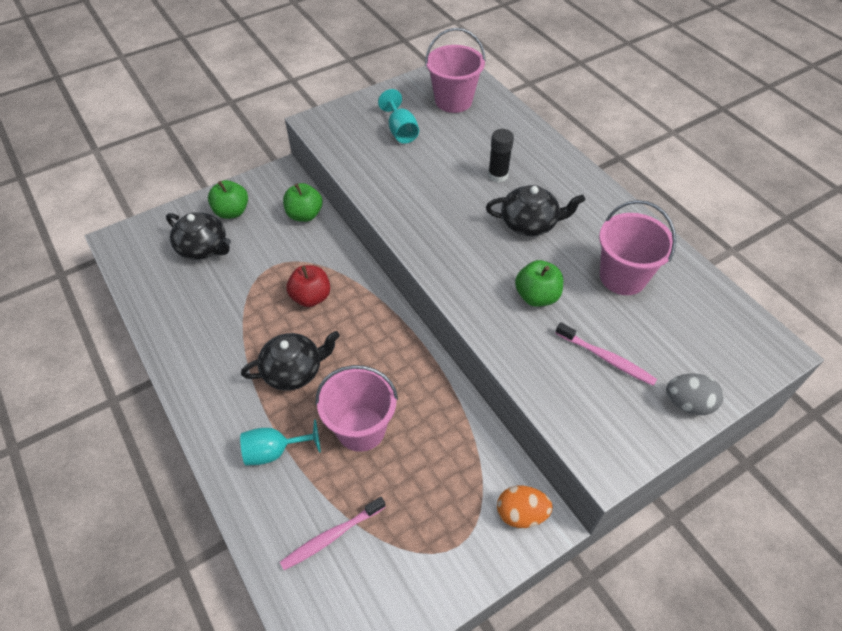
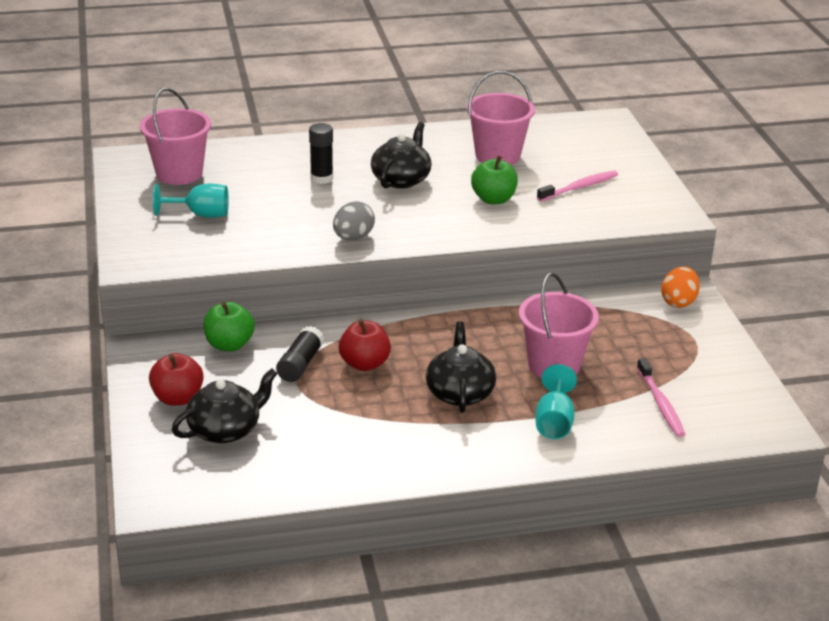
camera: 70 degrees left, 20 degrees down
(232, 212) = (177, 398): green apple -> red apple
(295, 260) = (300, 364): none -> black glue stick
(688, 403) = (640, 168): grey egg -> grey egg (353, 237)

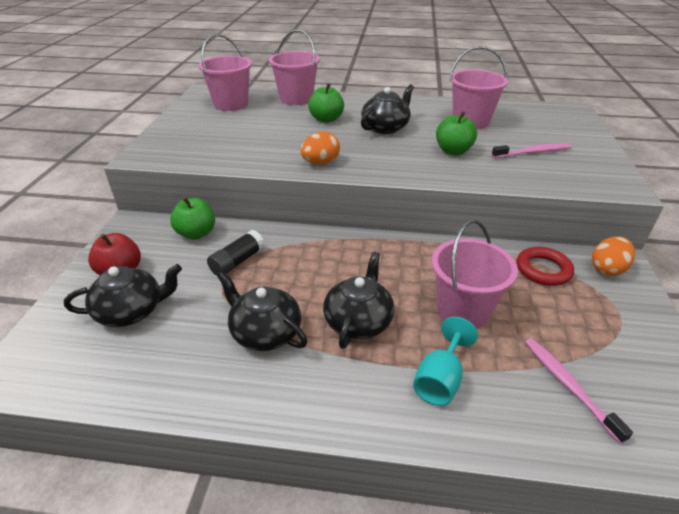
camera: 20 degrees right, 5 degrees up
(200, 214) = (221, 131): turquoise goblet -> none
(261, 152) = (296, 99): none -> pink bucket
(321, 178) = (326, 119): black glue stick -> green apple
(353, 237) = (320, 163): grey egg -> orange egg
(364, 364) = (290, 272): red apple -> none
(376, 419) = (265, 332): none -> black teapot
(618, 314) = (543, 270): none -> red ring
(660, 404) = (568, 385): pink toothbrush -> pink toothbrush turned 150 degrees clockwise

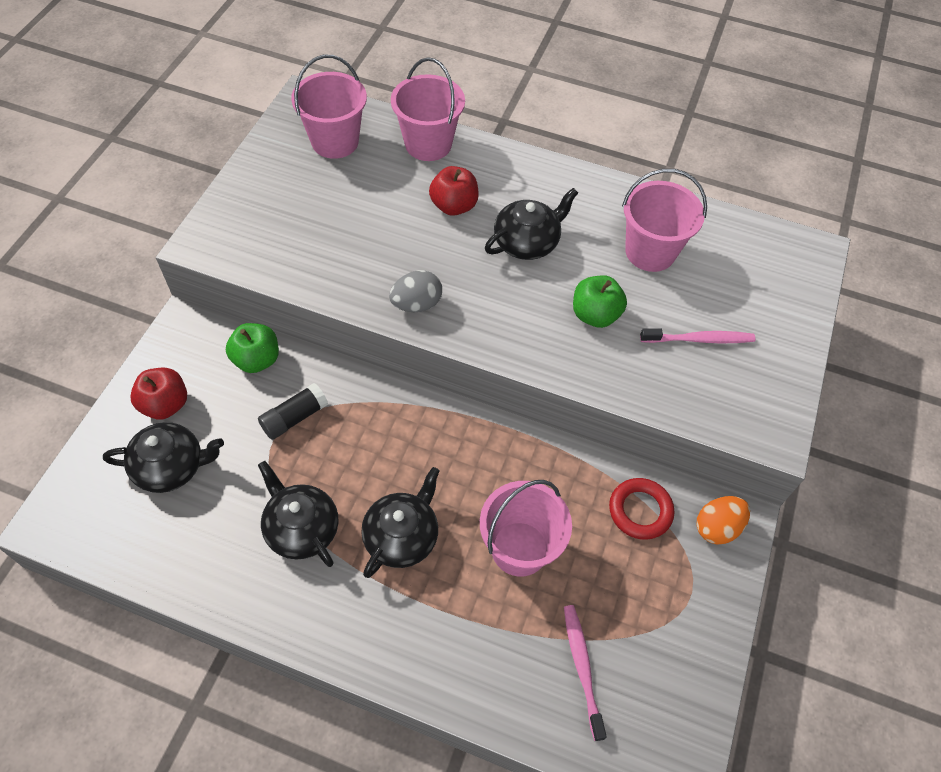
camera: 10 degrees right, 20 degrees up
(320, 163) = (416, 304): orange egg -> grey egg
(326, 119) = (454, 206): green apple -> red apple
(440, 379) = (457, 629): turquoise goblet -> none

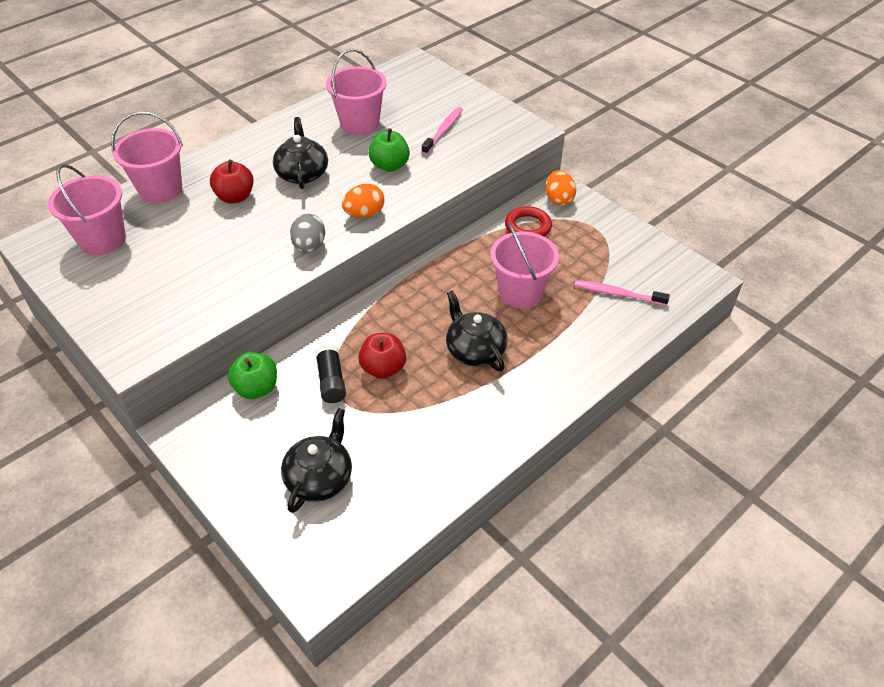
camera: 60 degrees left, 10 degrees down
(165, 404) = (253, 465): red apple -> red apple (383, 368)
(301, 528) = (432, 406): black teapot -> none
(497, 329) = (364, 214): none -> orange egg

